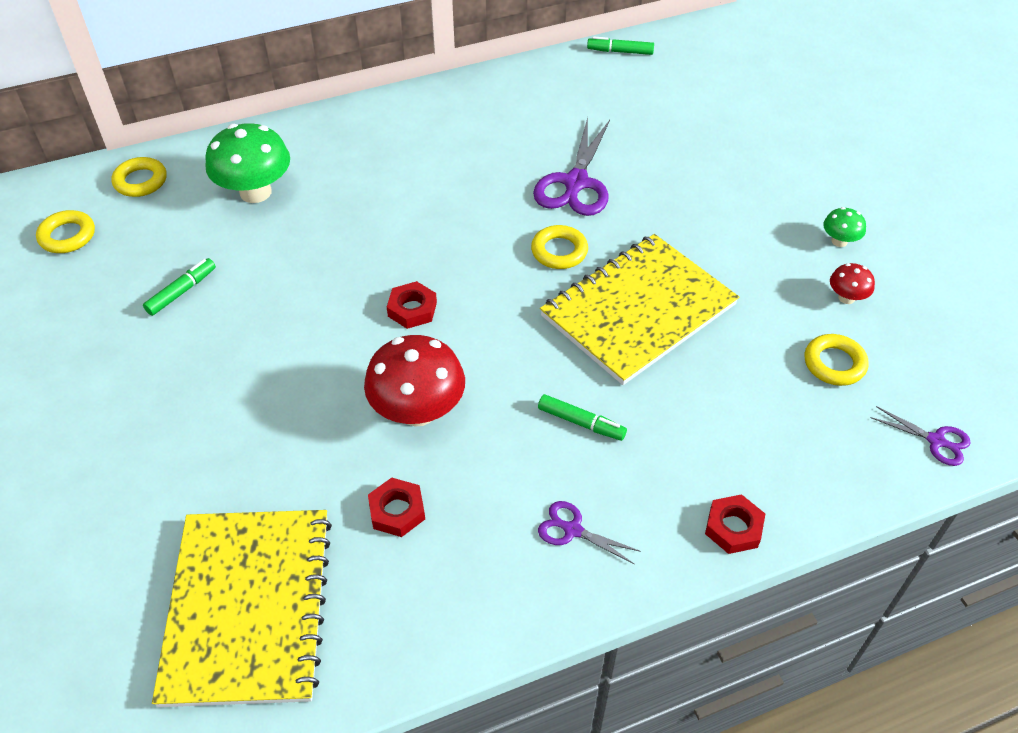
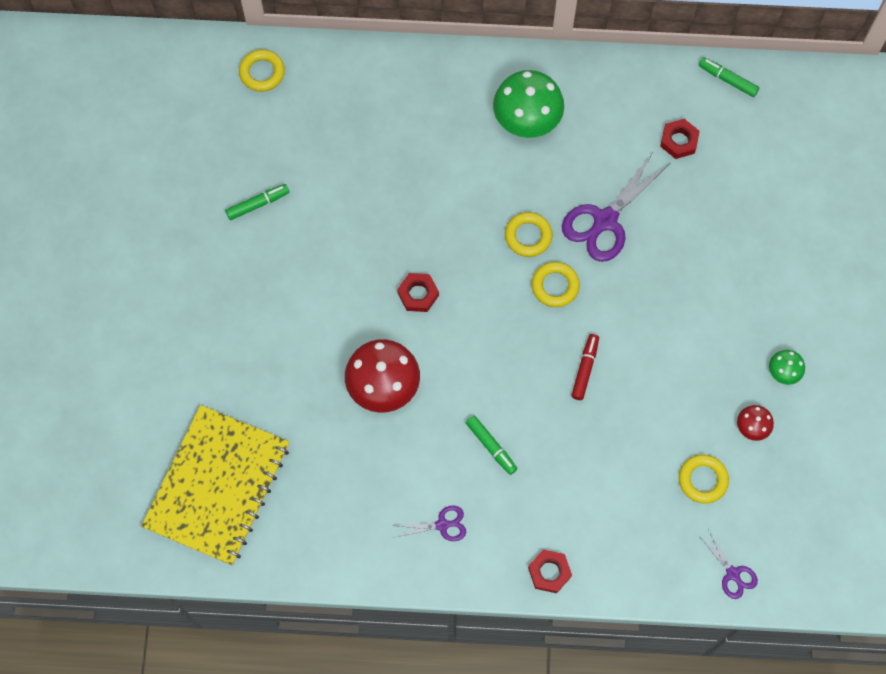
camera: 25 degrees right, 20 degrees up
(67, 236) = (191, 110): yellow ring -> yellow ring (528, 236)
(255, 192) = (346, 123): green mushroom -> green mushroom (527, 120)
(397, 511) = (336, 459): red nut -> red nut (679, 141)
(572, 530) = (442, 525): purple scissors -> purple scissors turned 120 degrees clockwise
(638, 310) = (585, 369): yellow notebook -> red marker

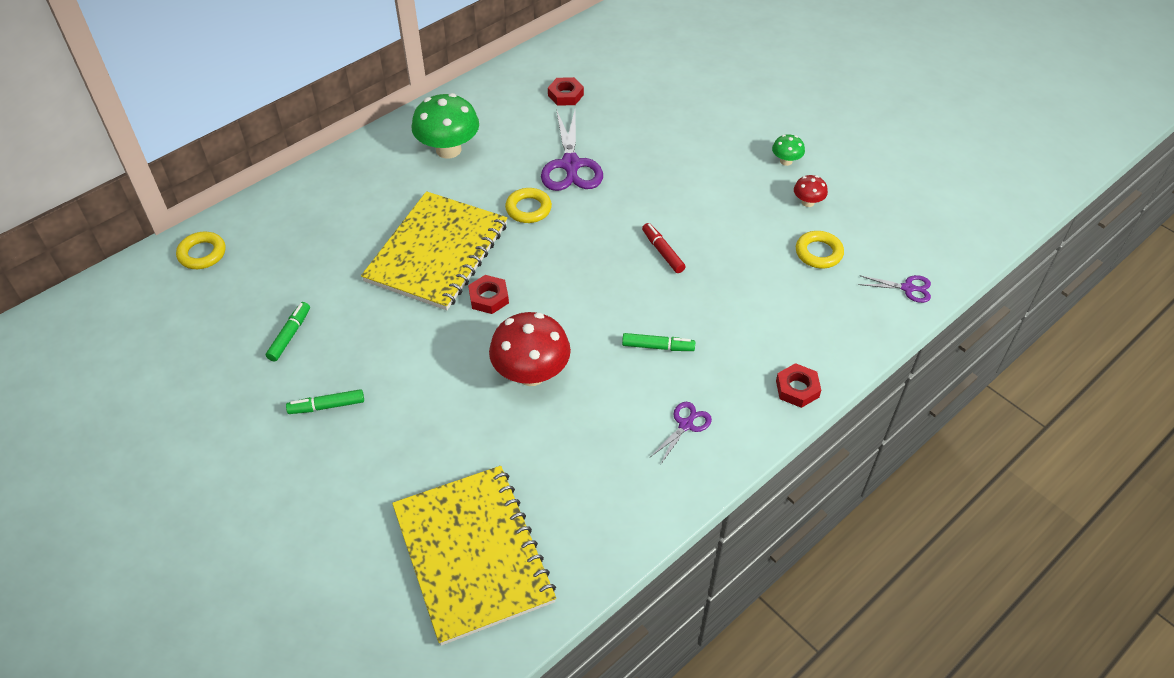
camera: 45 degrees left, 20 degrees down
(421, 219) = (437, 253): none -> yellow notebook
(555, 286) = (582, 222): yellow ring -> none
(727, 80) = (557, 48): green marker -> green marker (327, 406)

